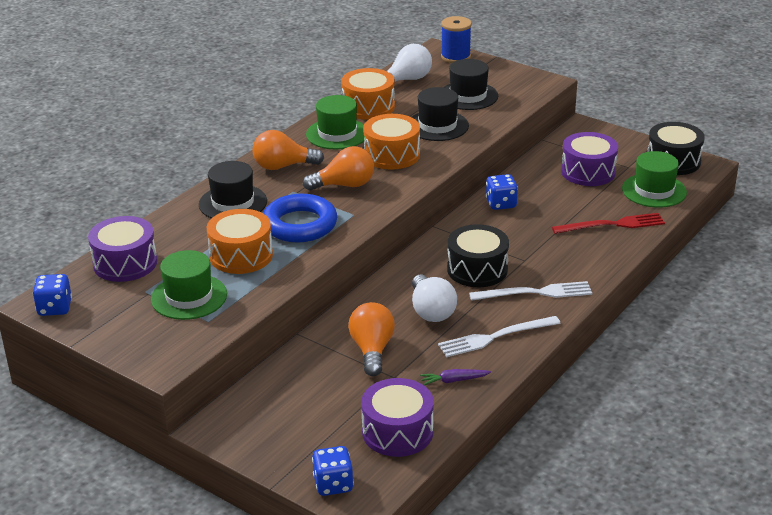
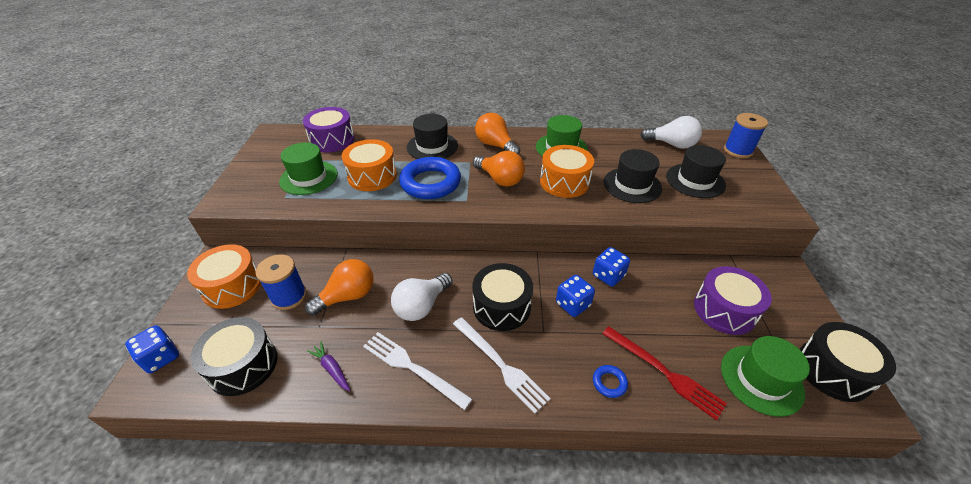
camera: 55 degrees right, 10 degrees up
(55, 308) = (269, 139): blue dice -> blue dice (572, 304)
(332, 387) = (289, 296): none -> blue spool
(368, 107) = (612, 145): orange drum -> orange drum (232, 286)
(397, 432) = (243, 365): purple drum -> black drum
(598, 251) = (609, 383): none -> blue ring

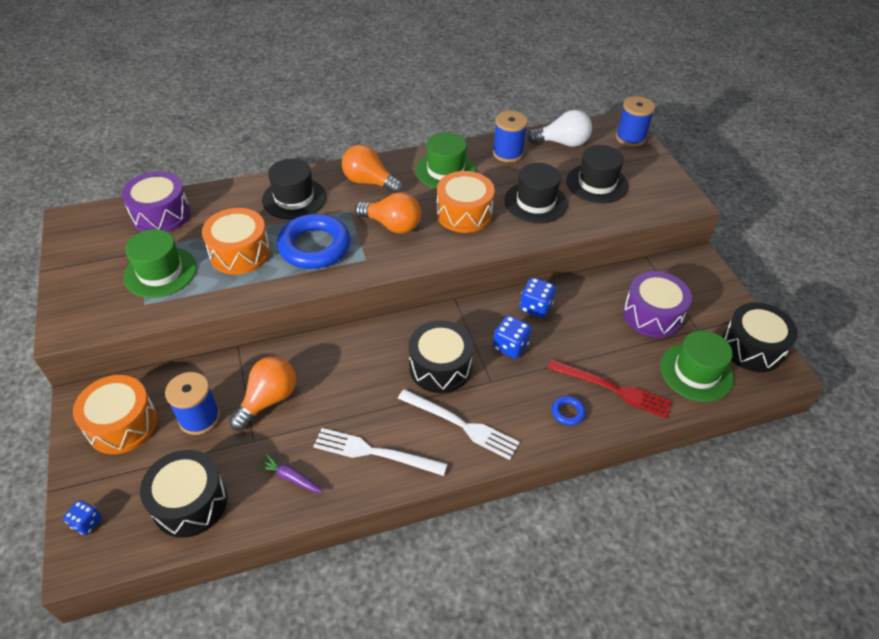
camera: 20 degrees left, 5 degrees up
(161, 357) = (87, 523): blue dice -> blue dice, size x0.66
(421, 306) = (356, 388): white light bulb -> none
(619, 144) = (507, 153): none -> blue spool

